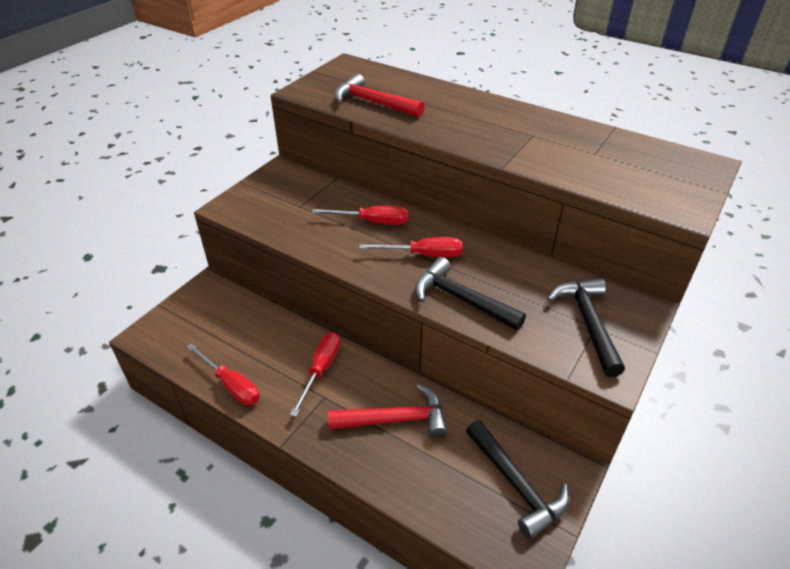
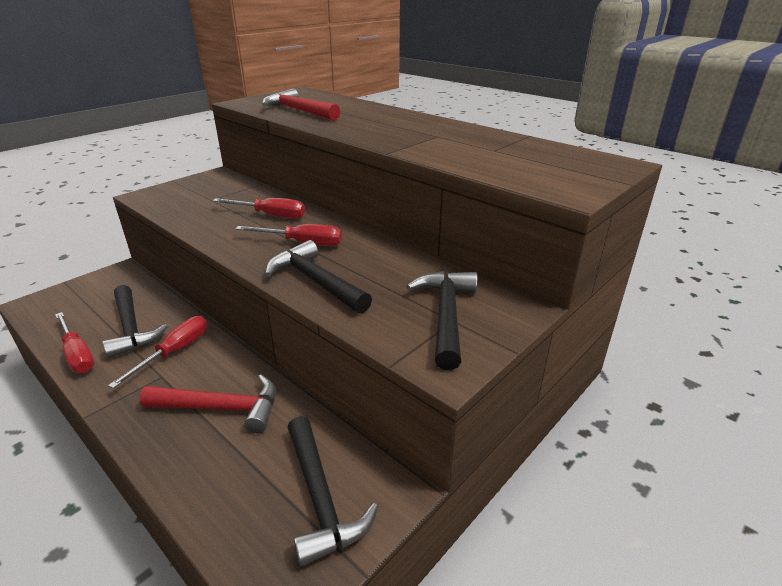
camera: 10 degrees right, 10 degrees down
(264, 350) = (131, 328): none -> black hammer

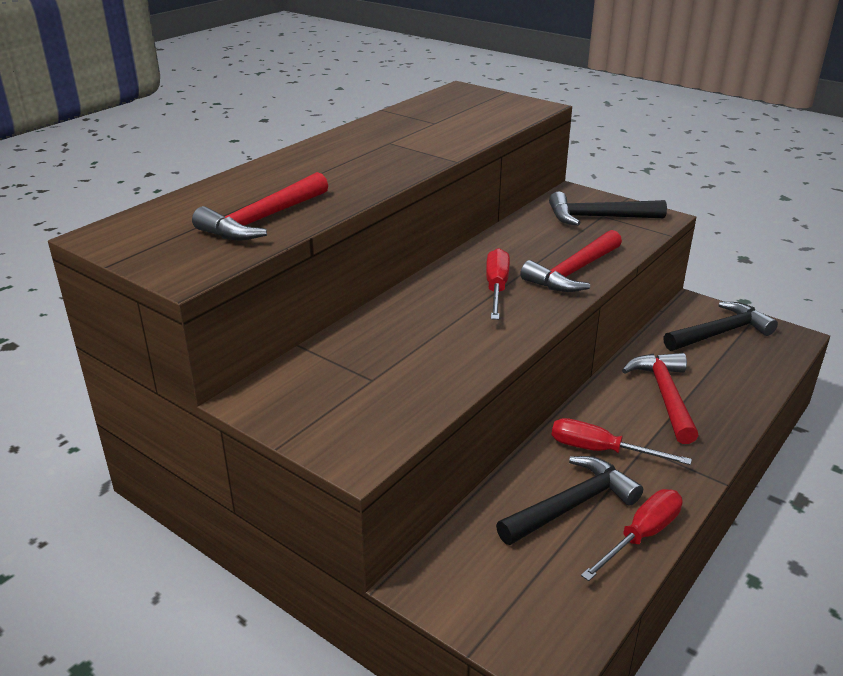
camera: 95 degrees left, 0 degrees up
(270, 215) = (424, 319): red screwdriver -> none
(315, 281) = (573, 272): black hammer -> red hammer

